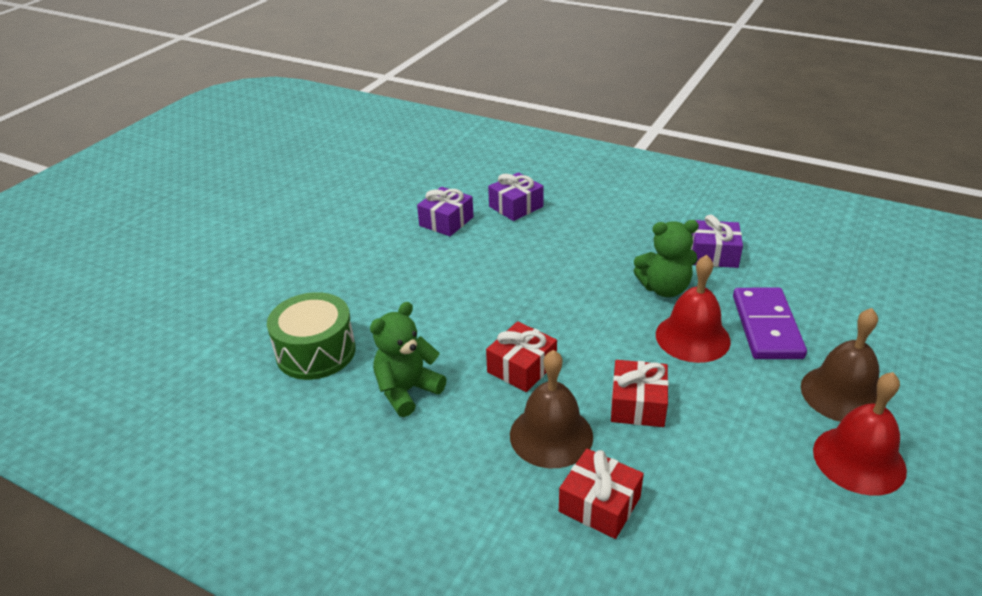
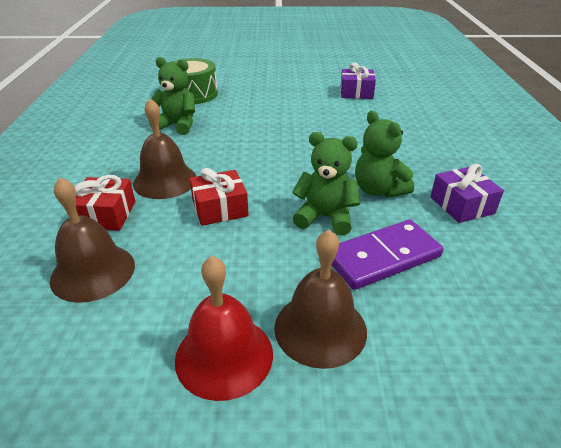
camera: 60 degrees right, 0 degrees up
(516, 206) = (406, 108): purple gift -> none
(521, 367) = (226, 154): red gift -> none
(692, 337) = (325, 217): red bell -> green teddy bear
(709, 533) = (93, 272): none -> brown bell

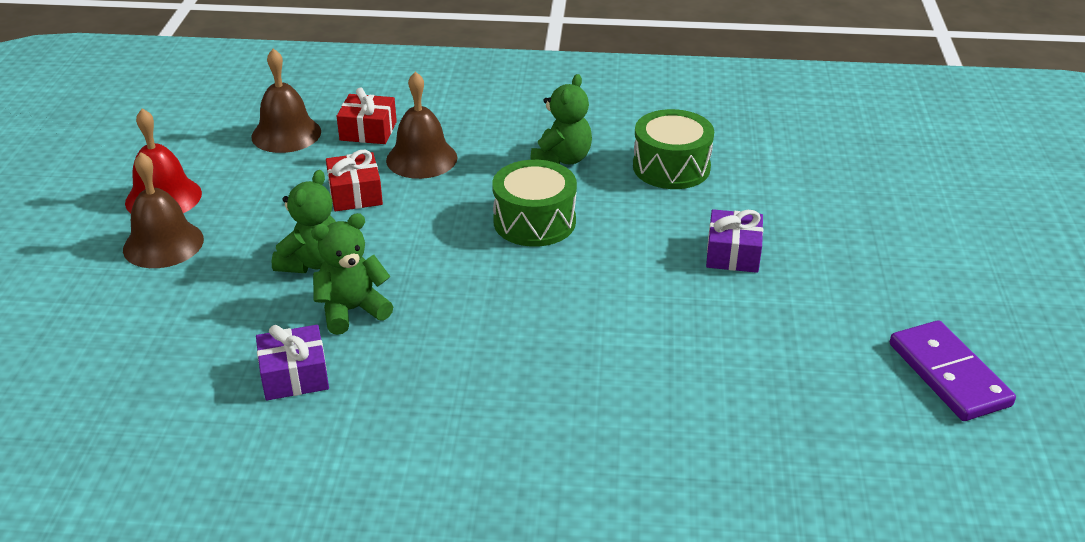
camera: 95 degrees right, 0 degrees up
(255, 131) = (534, 221): none -> green drum
(356, 92) = (678, 338): purple gift -> purple gift (733, 253)
(382, 257) = (231, 292): purple domino -> purple domino (949, 374)

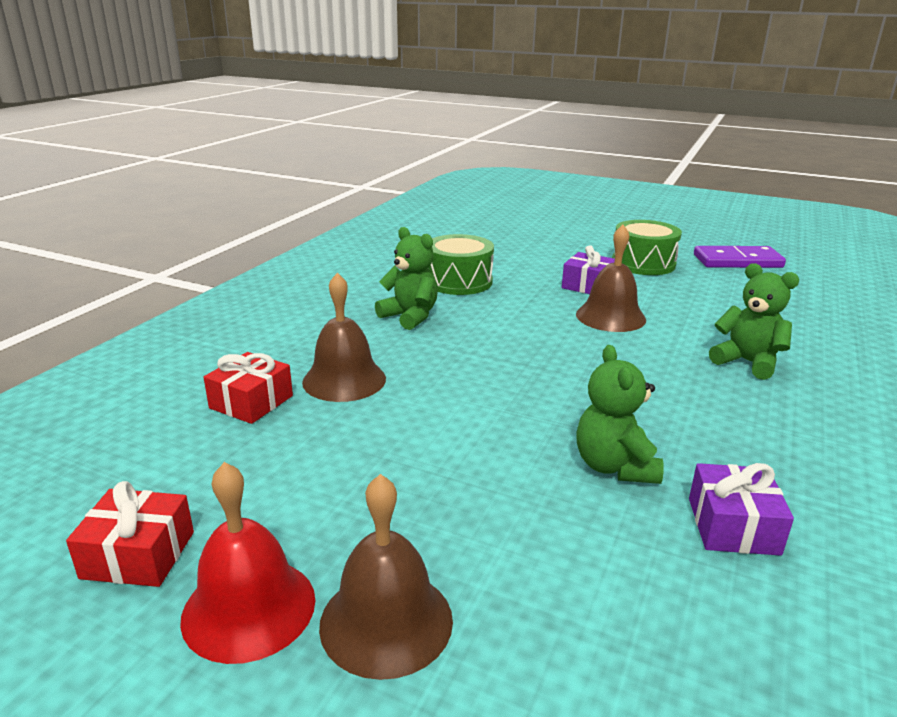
camera: 70 degrees left, 10 degrees down
(286, 134) = (190, 461): brown bell -> brown bell (610, 316)
(312, 262) = (507, 481): green teddy bear -> green teddy bear (747, 362)
(355, 194) = (381, 430): red gift -> red gift (138, 555)
(534, 221) = (502, 345): green drum -> green drum (643, 263)

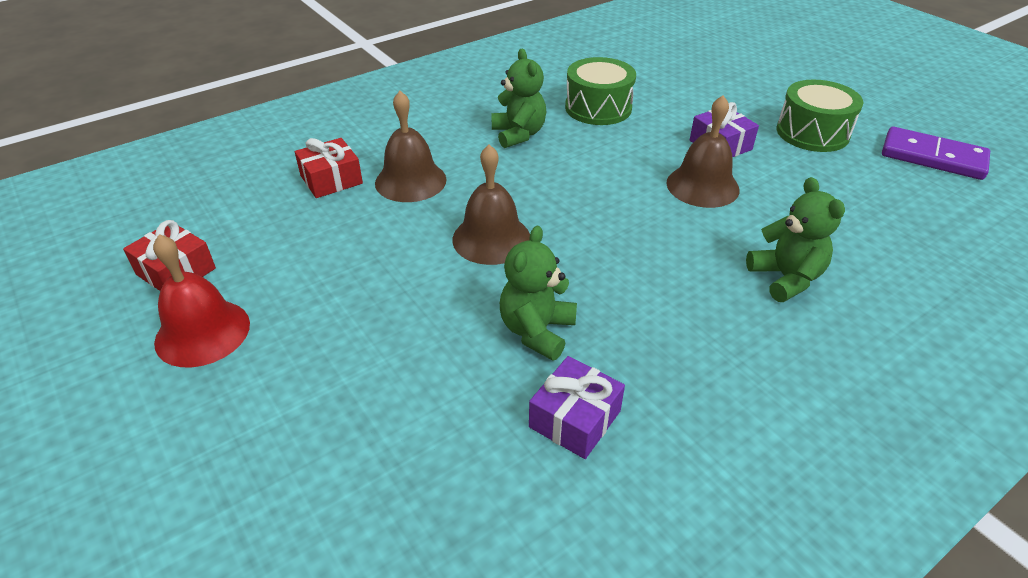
camera: 30 degrees right, 15 degrees up
(386, 621) = (266, 376): brown bell -> brown bell (491, 238)

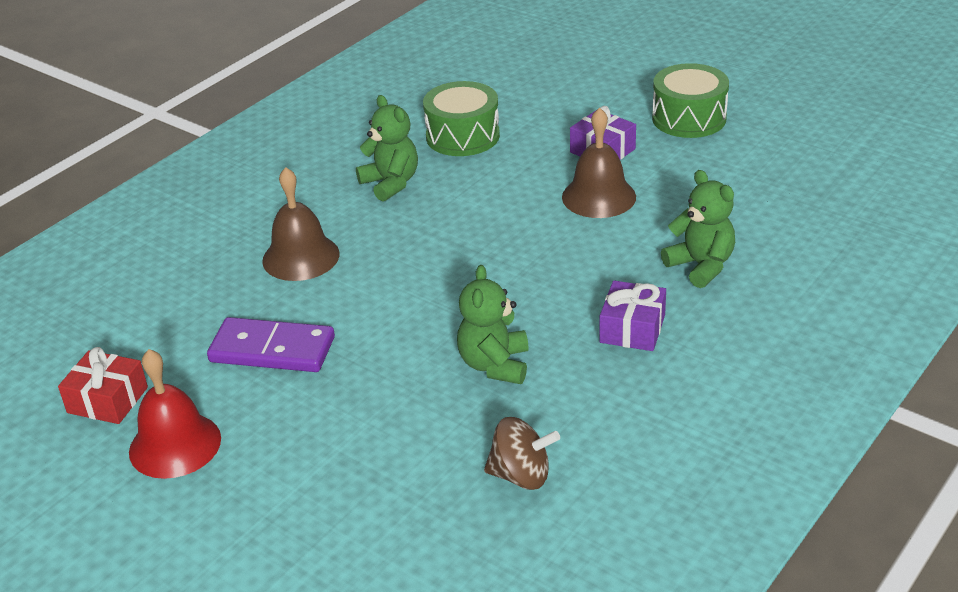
camera: 15 degrees left, 5 degrees down
(331, 180) = (214, 275): red gift -> none
(491, 238) = (413, 294): brown bell -> none
(511, 470) = (521, 475): none -> brown spinning top
(575, 419) = (558, 425): purple gift -> purple gift (632, 329)
(932, 157) = (807, 120): purple domino -> purple domino (272, 349)

